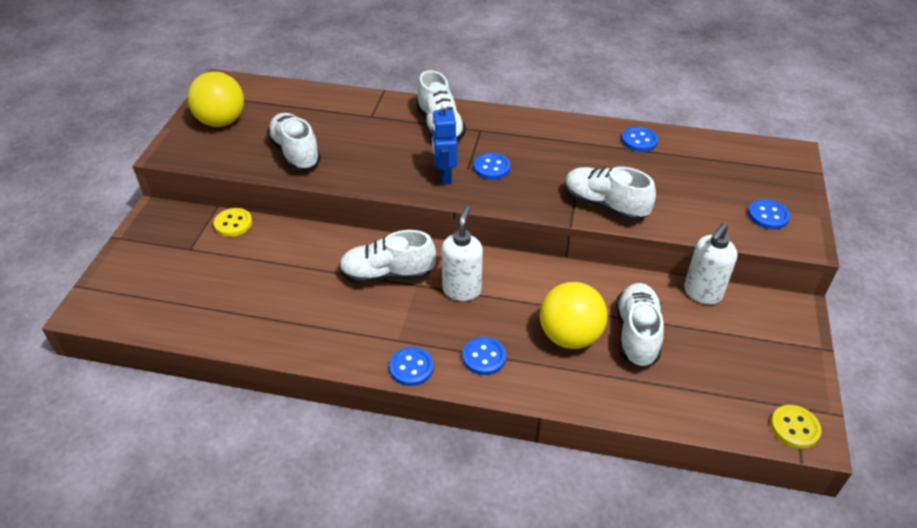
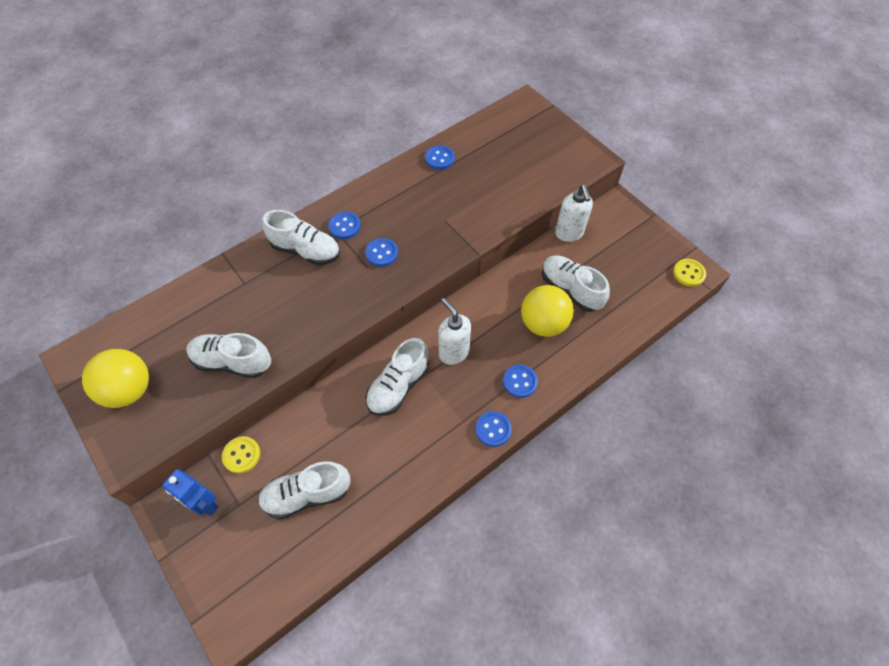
camera: 50 degrees left, 15 degrees up
(444, 175) = (361, 285): blue robot -> blue robot (205, 503)
(604, 206) = (479, 223): white shoe -> white shoe (307, 494)
(768, 215) = (562, 156): blue button -> blue button (344, 226)

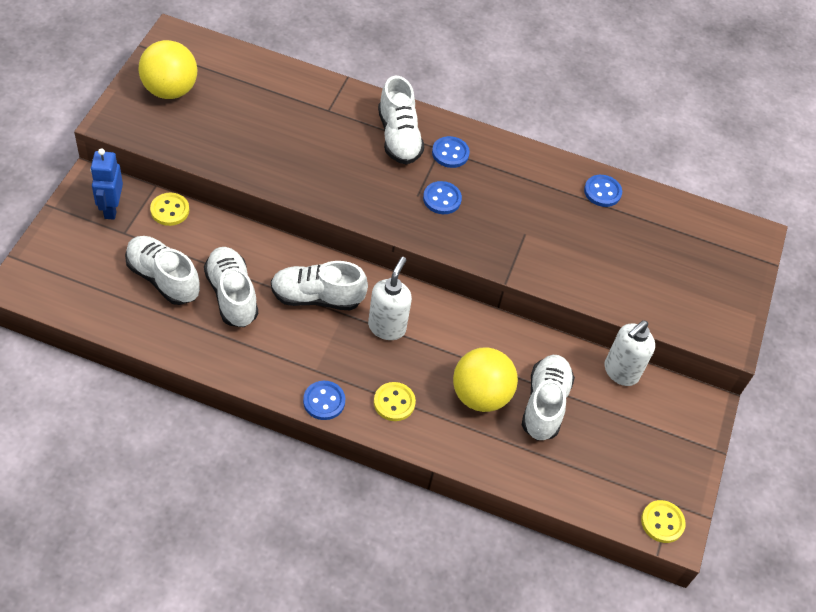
camera: 50 degrees right, 5 degrees down
(232, 362) = (243, 145): white shoe -> white shoe (232, 295)
(520, 381) = (394, 402): blue button -> yellow button

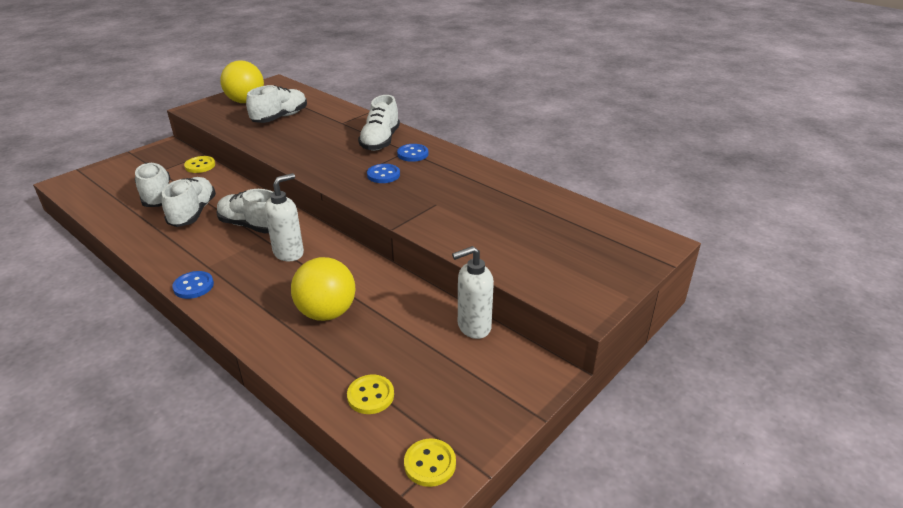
camera: 30 degrees right, 20 degrees down
(111, 208) = (164, 159): blue robot -> none
(394, 402) = (248, 300): yellow button -> yellow button (370, 396)
(544, 404) = (380, 333): white shoe -> white shoe (280, 117)
(602, 192) = (525, 192): blue button -> none

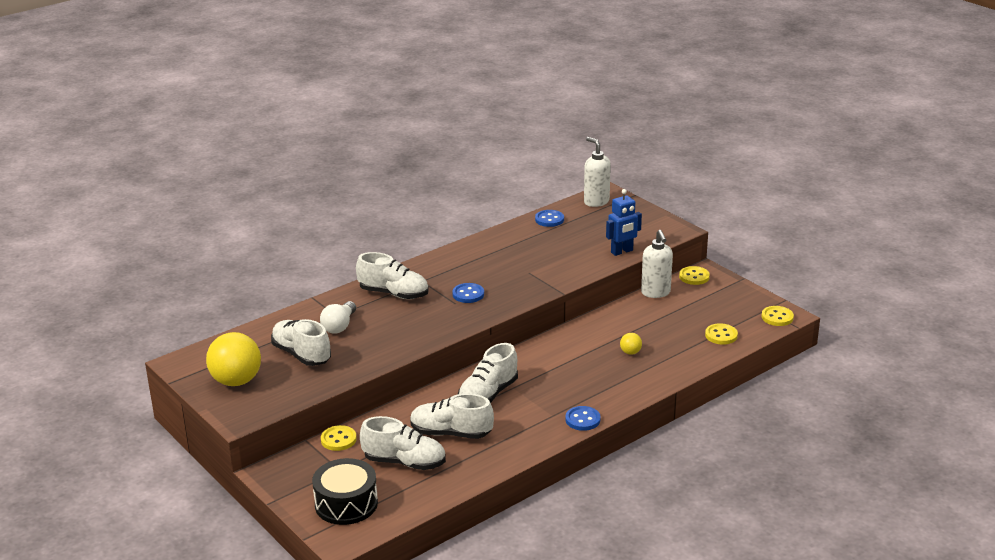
camera: 80 degrees left, 5 degrees down
(111, 179) = (346, 504): none -> black drum
(157, 196) = (404, 462): white shoe -> white shoe turned 150 degrees counterclockwise
(289, 253) = (541, 372): white soap dispenser -> white soap dispenser (596, 202)
(324, 126) = (339, 326): none -> white light bulb
(326, 313) = (630, 352): yellow ball -> yellow ball, size x0.44
(412, 154) = (430, 278): blue button -> blue button (549, 219)
(504, 263) = (622, 251): none -> blue robot
(528, 362) = (694, 277): none -> yellow button

